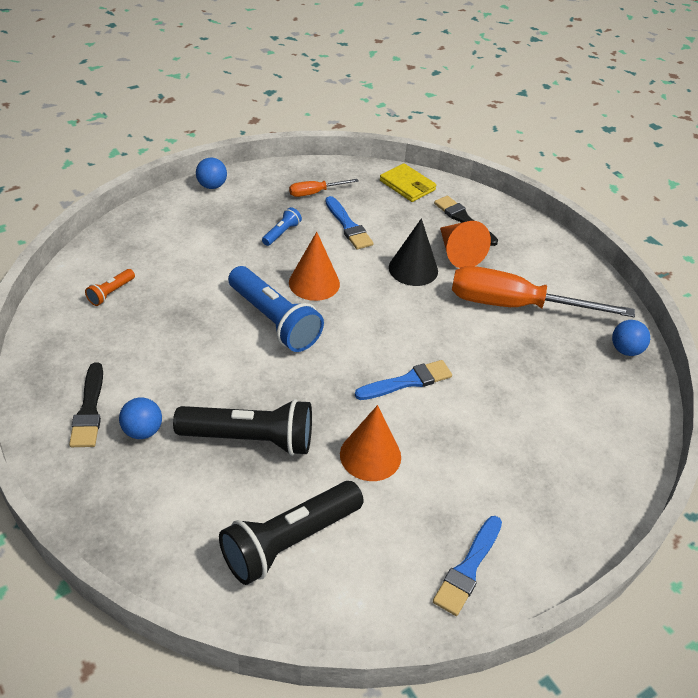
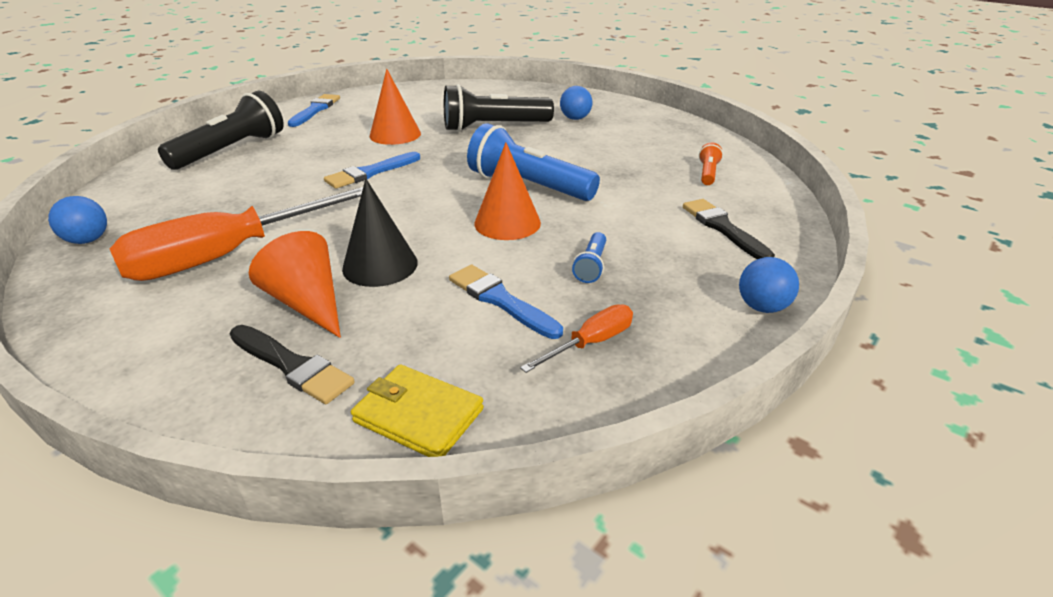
camera: 165 degrees right, 10 degrees down
(89, 410) = (624, 120): black brush -> black brush (723, 228)
(290, 541) = (438, 102): black flashlight -> black flashlight (231, 150)
(515, 305) = (229, 255): orange screwdriver -> orange screwdriver turned 150 degrees clockwise

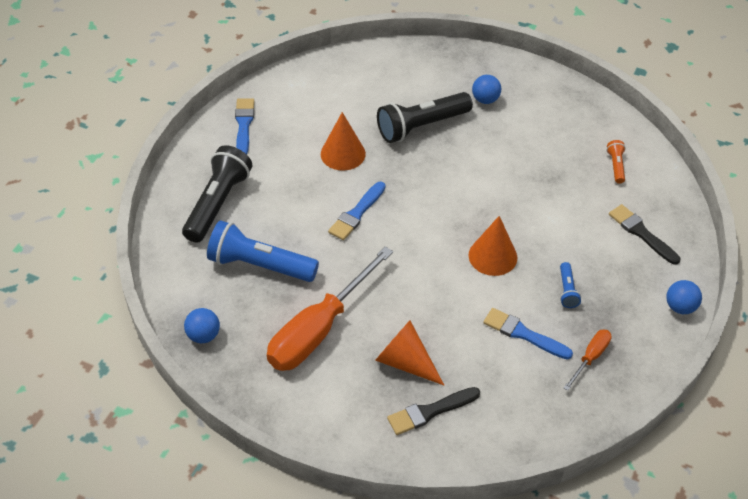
camera: 15 degrees left, 15 degrees up
(292, 366) = (430, 411): black brush -> black brush turned 135 degrees clockwise
(380, 265) = (429, 318): black cone -> none
(418, 415) = (520, 428): yellow wallet -> none
(528, 186) = (488, 208): blue flashlight -> blue flashlight (260, 265)

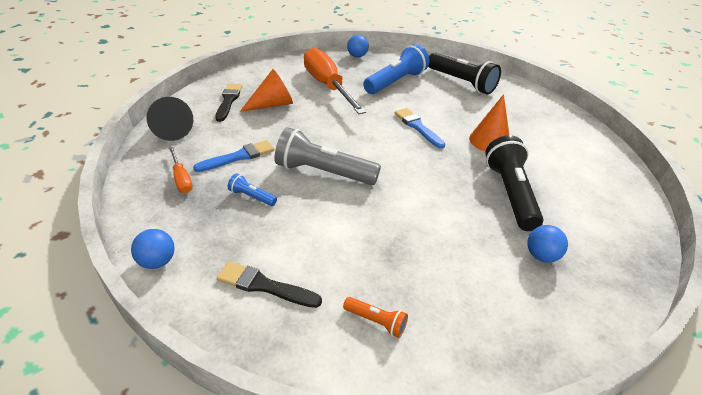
camera: 115 degrees right, 10 degrees down
(244, 125) = (542, 110): blue brush -> none
(492, 256) = (323, 172): orange cone -> grey flashlight
(528, 427) = (171, 129): none -> black cone
(641, 233) = (264, 286): black brush -> black brush turned 150 degrees counterclockwise

